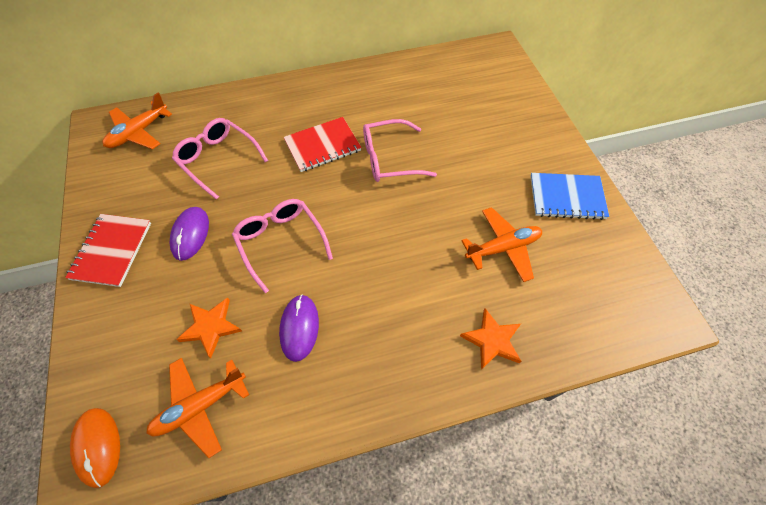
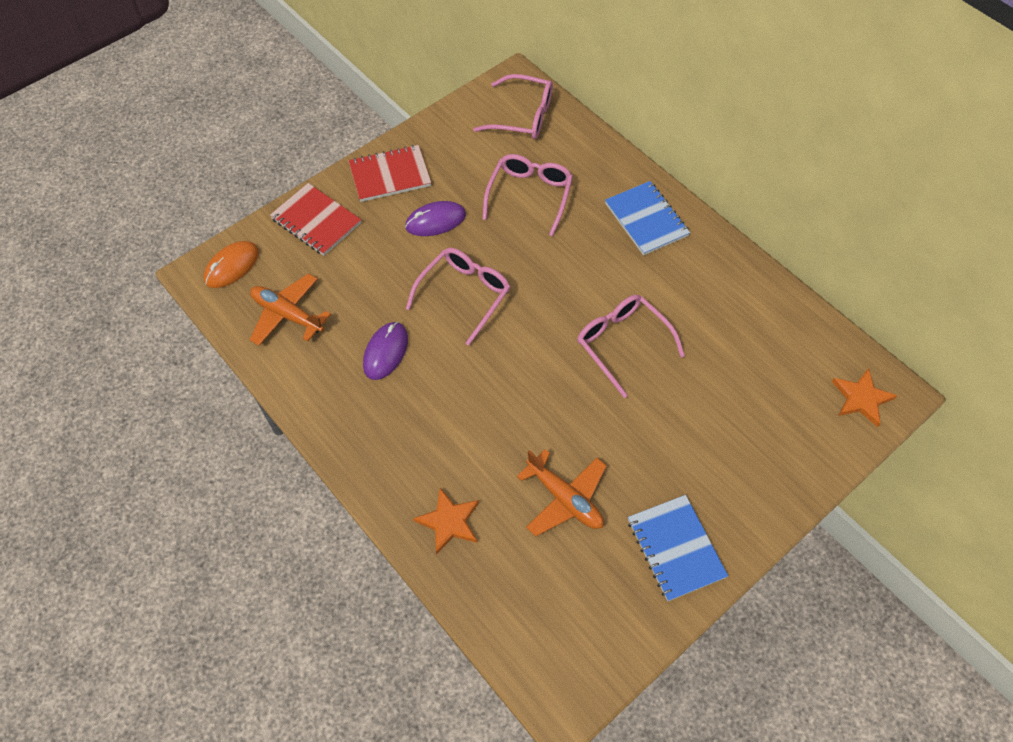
camera: 65 degrees right, 0 degrees up
(139, 132) = (524, 116): orange plane -> pink glasses
(211, 327) = (356, 285): orange star -> orange star (861, 398)
(294, 102) = (646, 220): none -> blue notebook
(299, 328) = (385, 352): purple mouse -> purple mouse turned 45 degrees counterclockwise
(322, 146) = (601, 274): red notebook -> red notebook (316, 221)

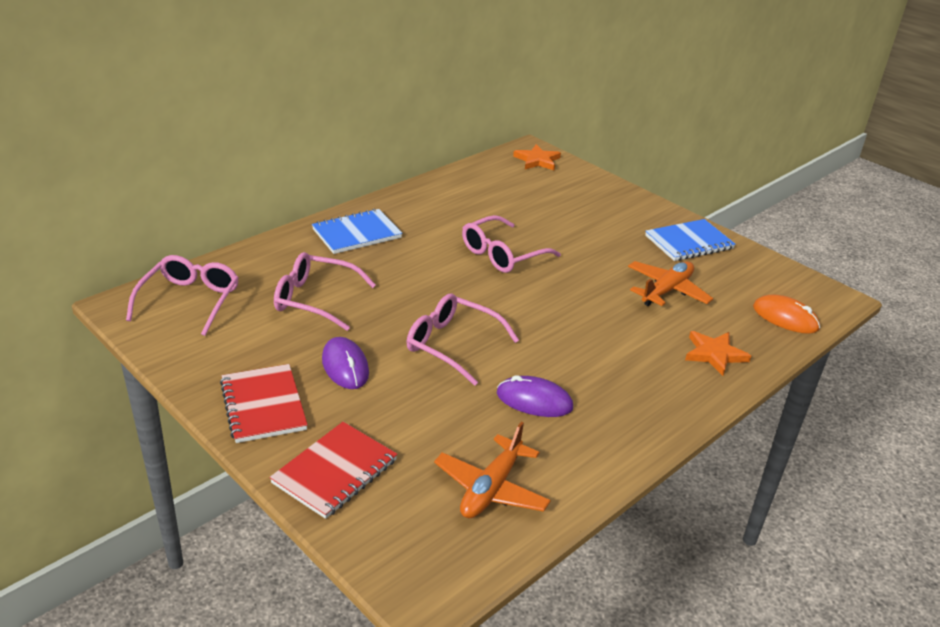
camera: 95 degrees left, 25 degrees down
(232, 266) = (412, 556): orange mouse -> orange mouse (785, 318)

